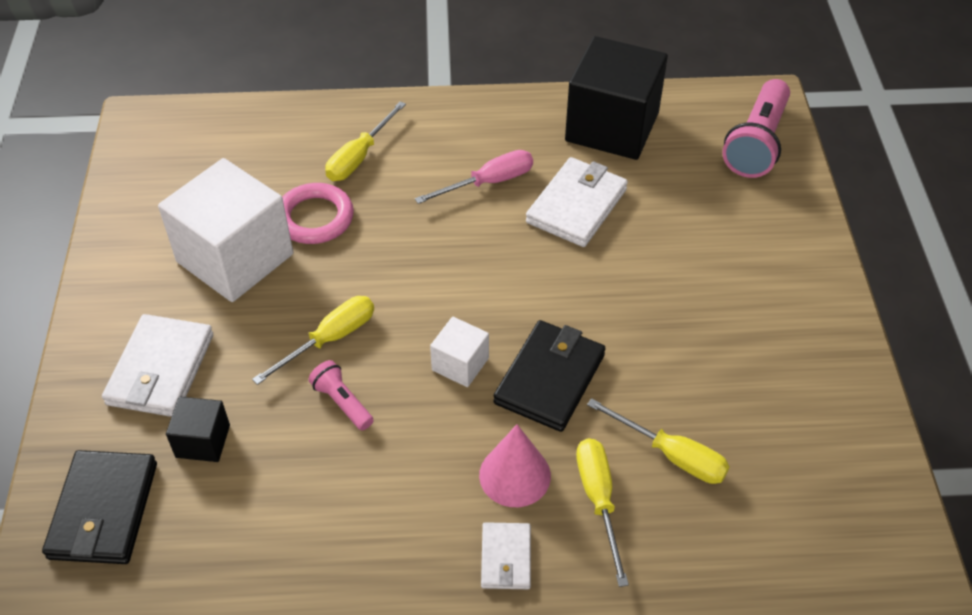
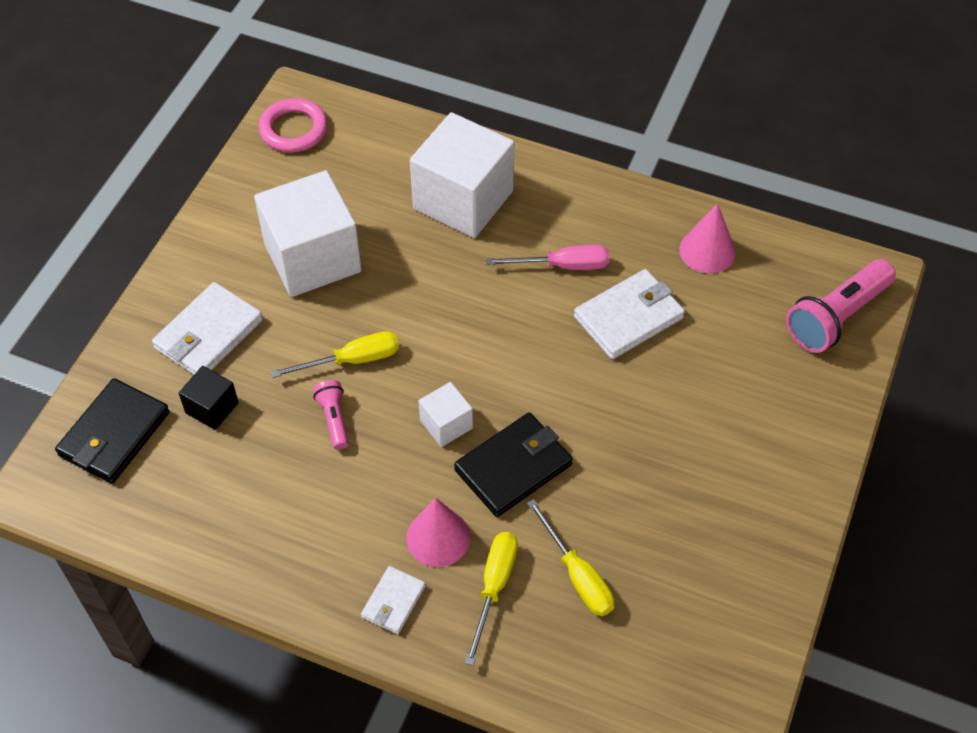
camera: 25 degrees right, 5 degrees up
(315, 218) = (395, 245): pink ring -> pink ring (293, 129)
(359, 157) = (463, 200): yellow screwdriver -> white cube
(612, 127) = (707, 251): black cube -> pink cone

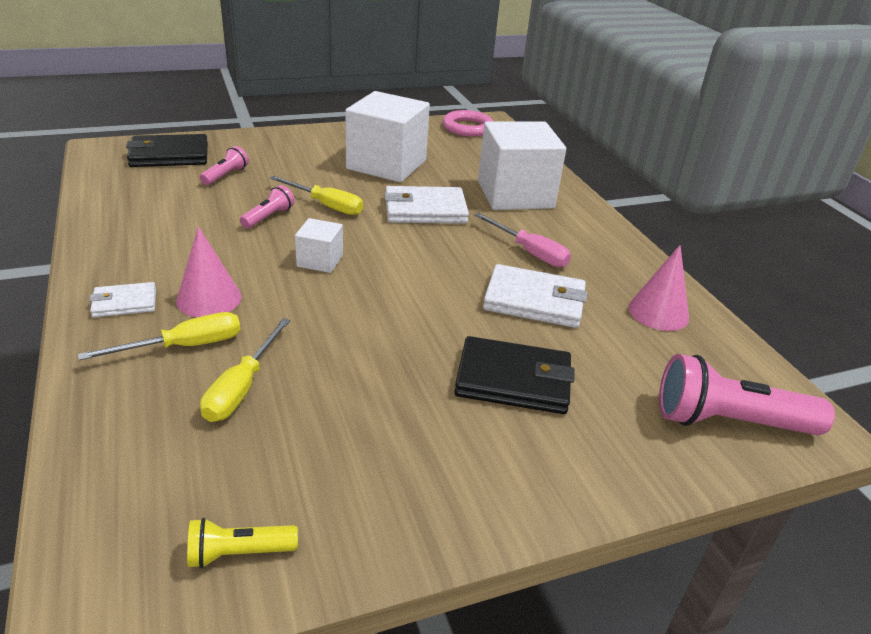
camera: 45 degrees right, 20 degrees down
(208, 334) = (281, 155): white wallet -> white wallet (425, 210)
(212, 408) = (226, 175): black cube -> pink flashlight
(513, 467) = (317, 306): black wallet -> black wallet (513, 380)
(734, 658) = (239, 553): none -> yellow flashlight

